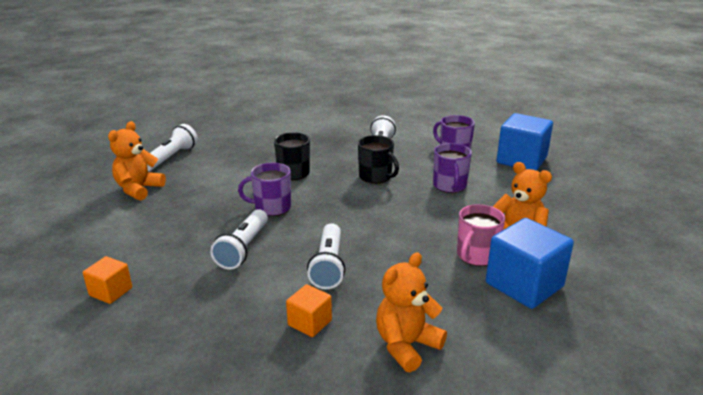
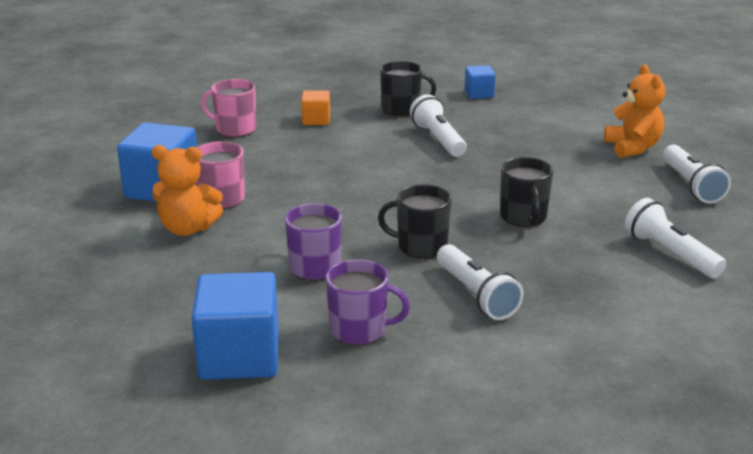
camera: 145 degrees right, 0 degrees up
(111, 291) = (479, 93): orange cube -> blue cube
(212, 301) = (402, 109): none -> black mug
(272, 207) = (476, 175): purple mug -> none
(328, 266) = (349, 150): white flashlight -> white flashlight (670, 253)
(406, 345) = (235, 129): orange teddy bear -> pink mug

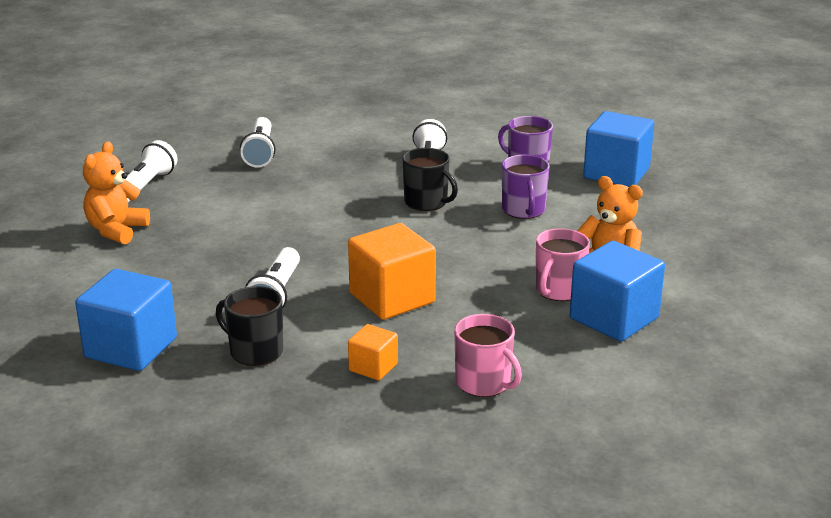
camera: 150 degrees left, 0 degrees up
(351, 158) = (392, 298): none -> orange cube
(479, 93) = (131, 348): blue cube -> blue cube, size x1.90
(523, 217) = (318, 201): black mug -> none

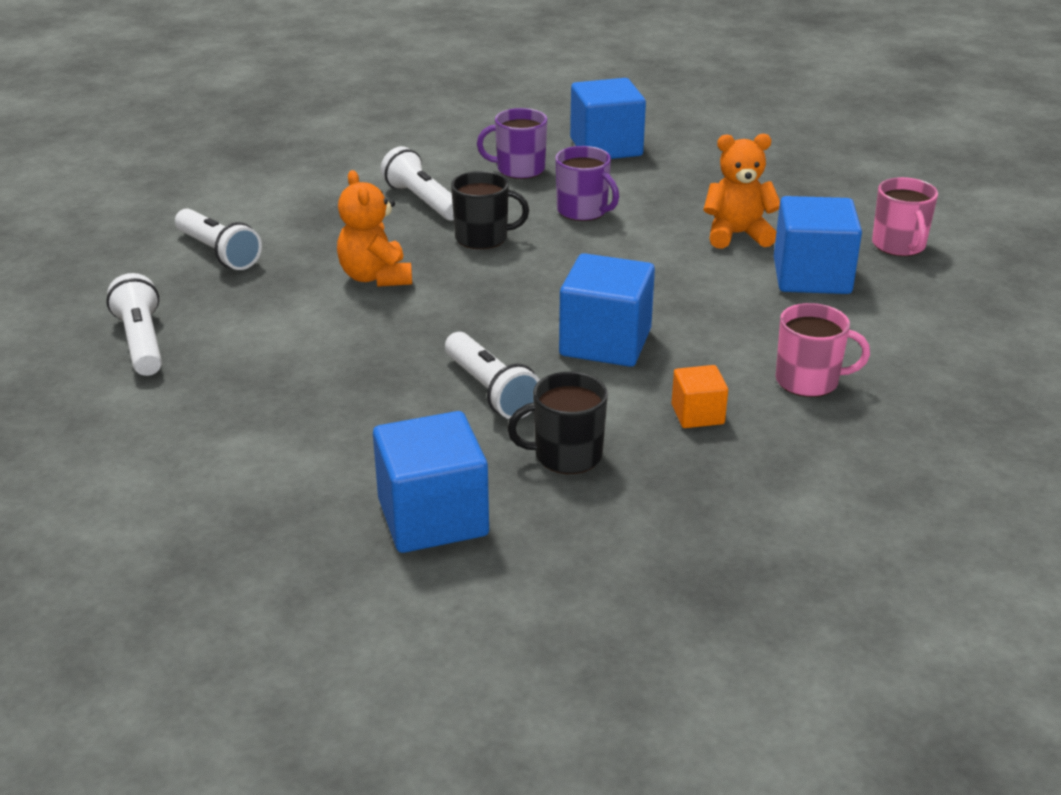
camera: 40 degrees left, 5 degrees up
(116, 230) = (191, 403): orange teddy bear -> orange teddy bear (376, 277)
(392, 298) = (605, 343): orange cube -> blue cube
(558, 290) = (731, 271): pink mug -> pink mug (899, 245)

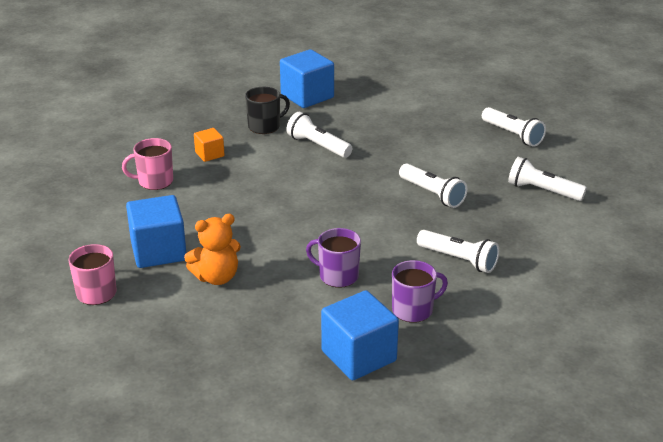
camera: 160 degrees right, 0 degrees up
(376, 277) = (432, 194): orange teddy bear -> white flashlight
(483, 238) = (391, 236): black mug -> none
(605, 343) = (272, 181): blue cube -> none

